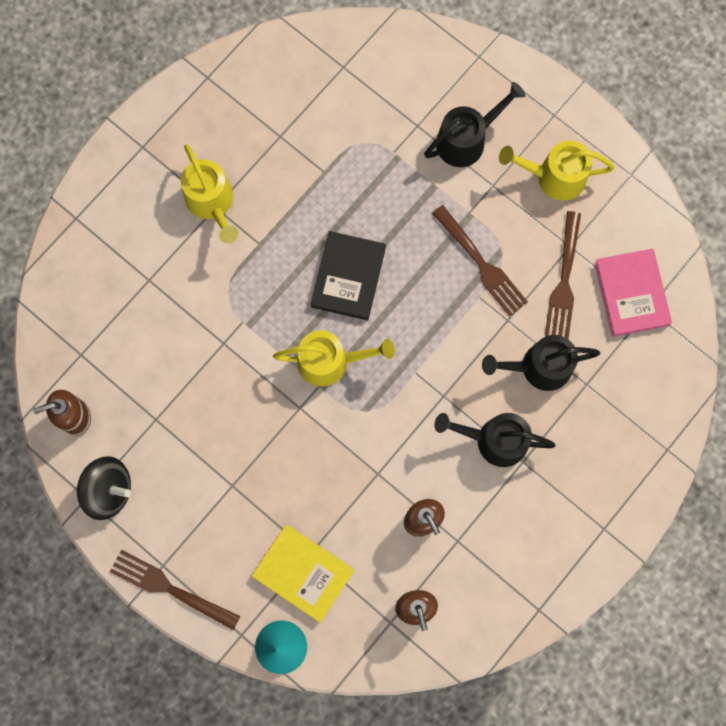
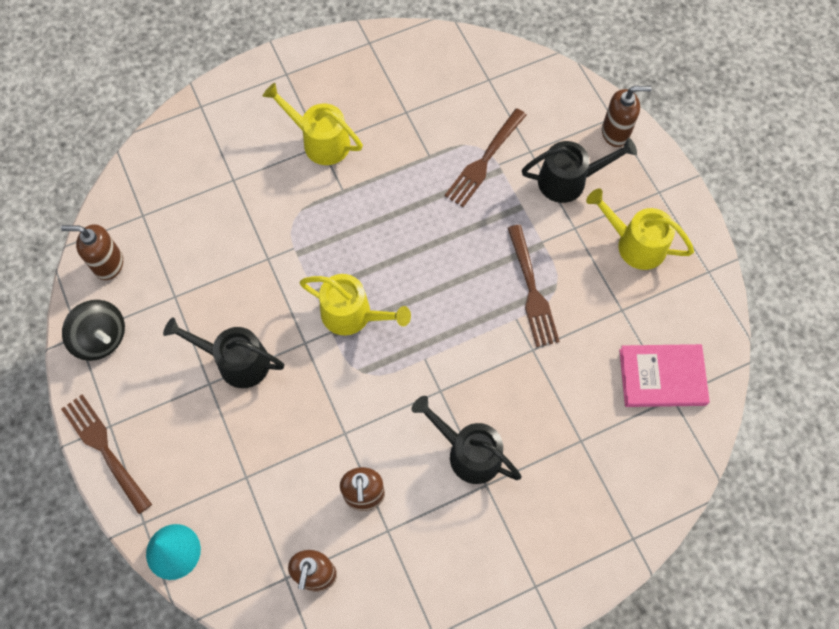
camera: 25 degrees right, 10 degrees down
(212, 203) = (320, 141): yellow watering can -> yellow watering can turned 120 degrees clockwise
(303, 573) = (230, 492): yellow book -> none
(348, 277) = (406, 250): black book -> none
(488, 71) = (615, 133): none -> brown soap dispenser
(538, 367) = (542, 404): black watering can -> black watering can (236, 361)
(564, 281) = (602, 338): brown fork -> brown fork (484, 160)
(631, 294) = (662, 377): pink book -> pink book turned 75 degrees clockwise

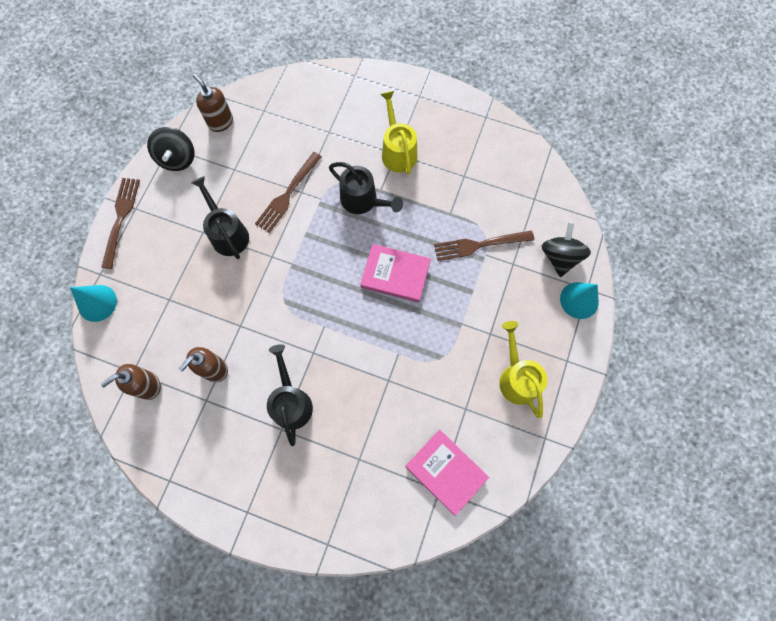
camera: 45 degrees right, 5 degrees up
(353, 315) = (312, 265): yellow watering can -> none
(438, 252) = (395, 274): none -> pink book
(532, 290) = (425, 346): brown fork -> brown fork (287, 194)
(562, 110) = (560, 257): none -> black spinning top
(569, 180) = (518, 303): black watering can -> black watering can (363, 201)
(615, 133) = (579, 300): brown soap dispenser -> turquoise cone

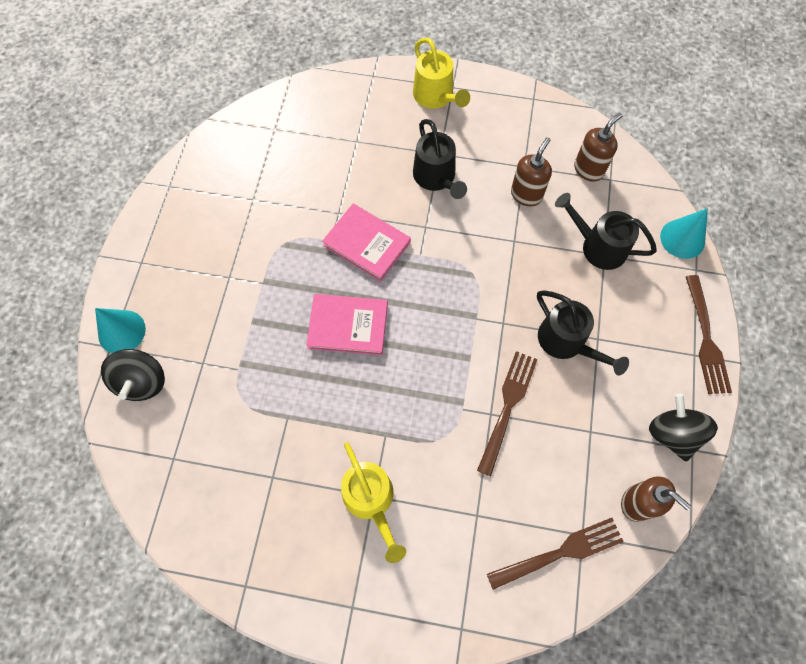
camera: 170 degrees right, 5 degrees down
(363, 201) = (405, 415): black watering can -> black watering can (597, 246)
(446, 471) = (269, 144): pink book -> pink book (367, 244)
(479, 245) = (246, 380): brown fork -> brown fork (560, 552)
(516, 377) = (198, 237): yellow watering can -> yellow watering can (436, 97)

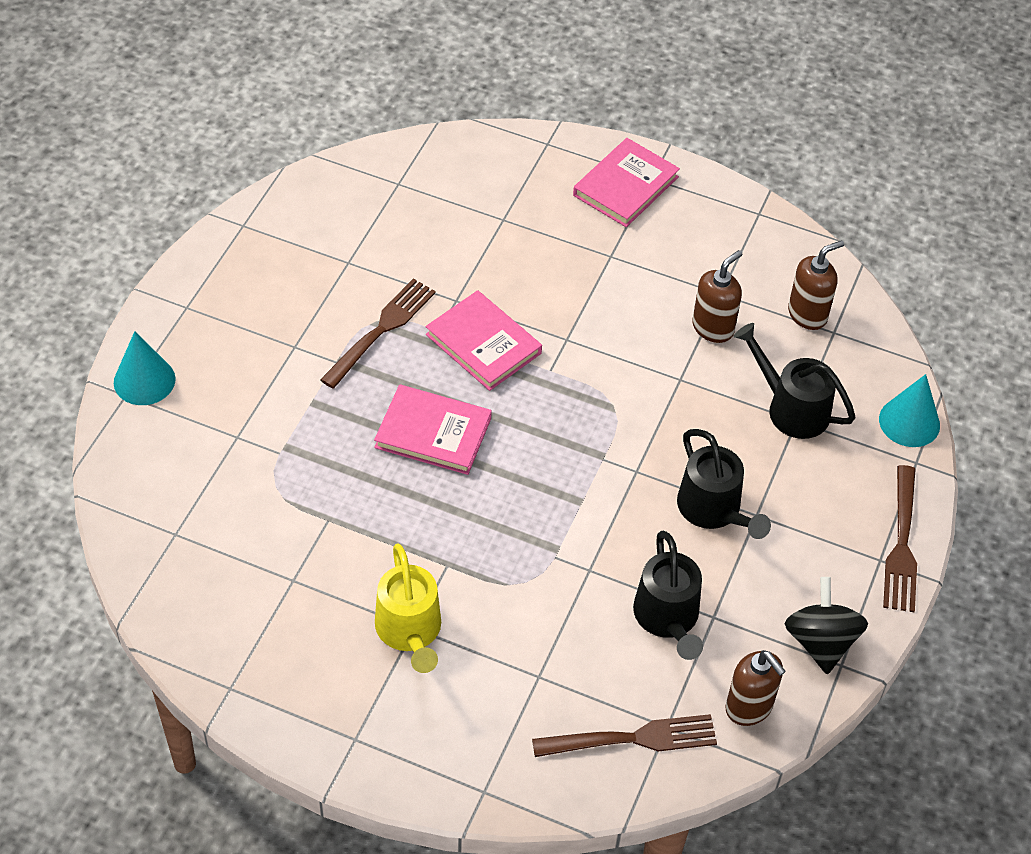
camera: 10 degrees right, 15 degrees down
(142, 382) = (157, 442): black spinning top -> none
(436, 97) = (626, 186): yellow watering can -> pink book
(436, 178) = (598, 284): black watering can -> black watering can (668, 619)
(507, 407) = (613, 566): brown fork -> brown fork (381, 330)

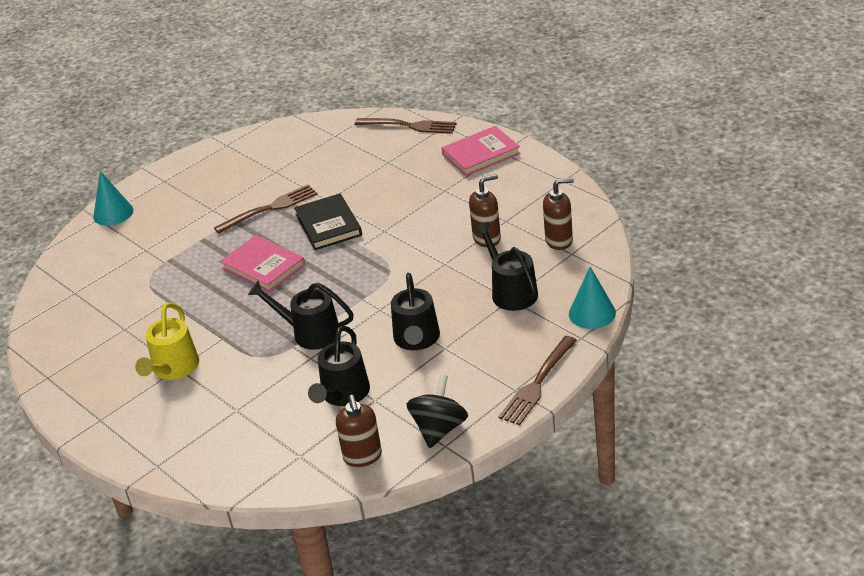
camera: 30 degrees right, 15 degrees down
(483, 344) = (328, 225): pink book -> black book
(565, 530) = (310, 333): none -> black watering can
(632, 739) = (271, 457): brown fork -> brown fork (409, 126)

